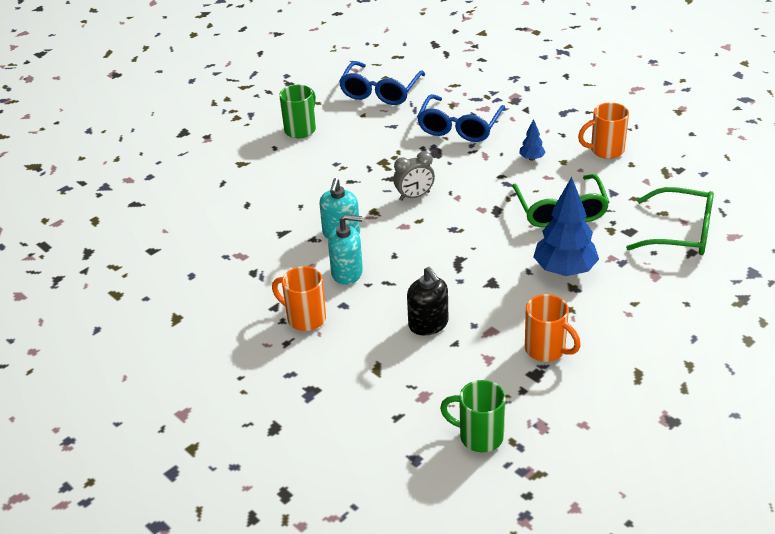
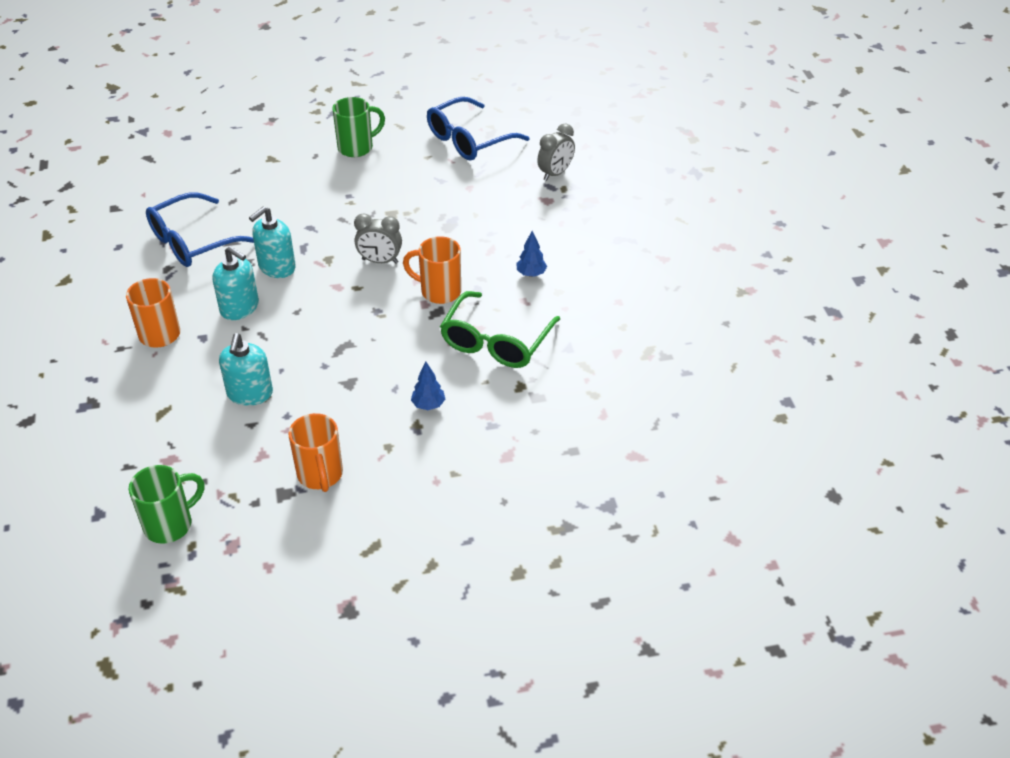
camera: 30 degrees right, 5 degrees up
(428, 324) = (250, 394): black soap dispenser -> turquoise soap dispenser
(459, 127) = (500, 209): blue glasses -> blue glasses (193, 241)
(470, 89) = (555, 173): none -> grey clock
(479, 436) = (170, 524): green mug -> green mug turned 90 degrees clockwise
(565, 270) = (428, 405): blue tree -> blue tree, size x0.46
(605, 150) = (614, 299): orange mug -> orange mug (439, 291)
(681, 233) = (586, 425): green glasses -> none

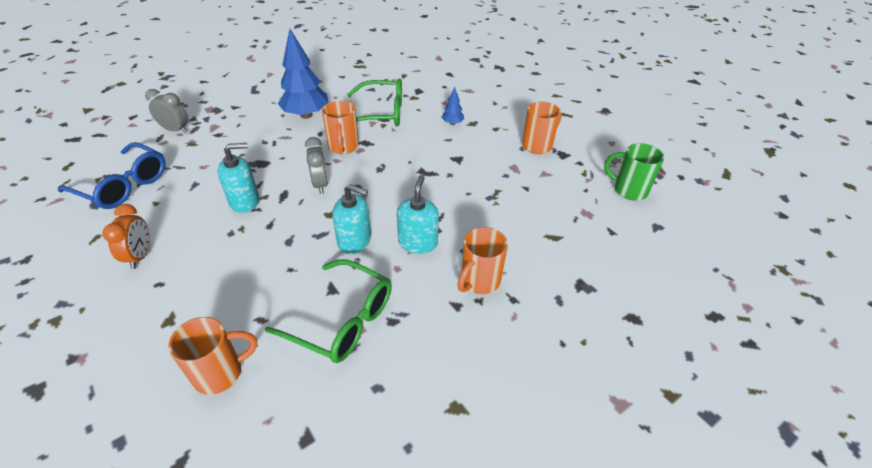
camera: 115 degrees left, 0 degrees up
(193, 241) = (342, 320): blue glasses -> green glasses
(200, 178) = (220, 373): none -> orange mug
(250, 394) = (501, 199): turquoise soap dispenser -> turquoise soap dispenser (245, 201)
(357, 147) = (140, 256): green mug -> orange clock
(531, 274) = (306, 115): blue tree -> blue tree, size x2.17

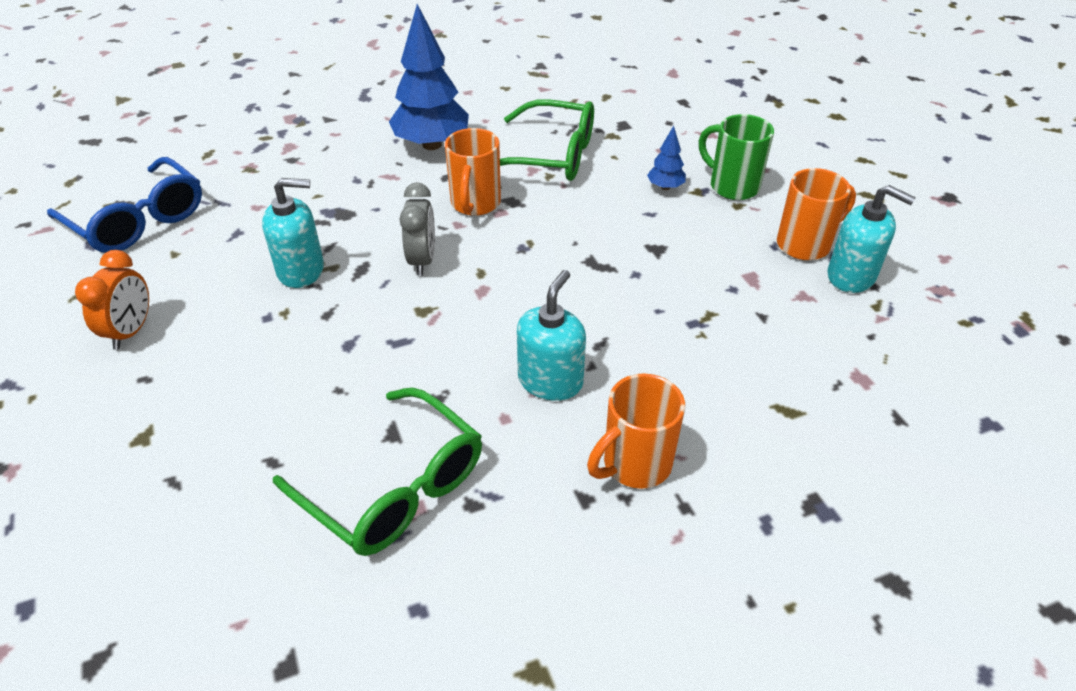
camera: 15 degrees right, 0 degrees up
(175, 130) = (233, 145): grey clock -> none
(220, 373) = (191, 533): orange mug -> none
(355, 241) = (450, 361): turquoise soap dispenser -> turquoise soap dispenser (851, 276)
(629, 190) = (953, 348): green mug -> green mug (732, 186)

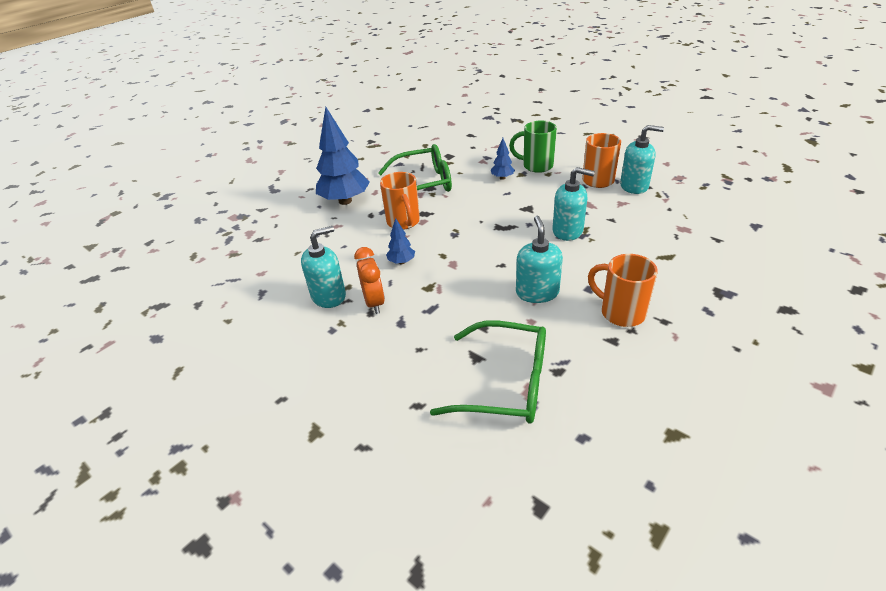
camera: 25 degrees left, 5 degrees down
(131, 331) = (242, 376): orange clock -> orange clock (374, 302)
(138, 220) = (179, 311): blue glasses -> none
(422, 260) = (401, 262): grey clock -> blue tree
(635, 464) = (621, 313): orange mug -> orange mug turned 105 degrees clockwise
(680, 307) = (568, 231): none -> turquoise soap dispenser

